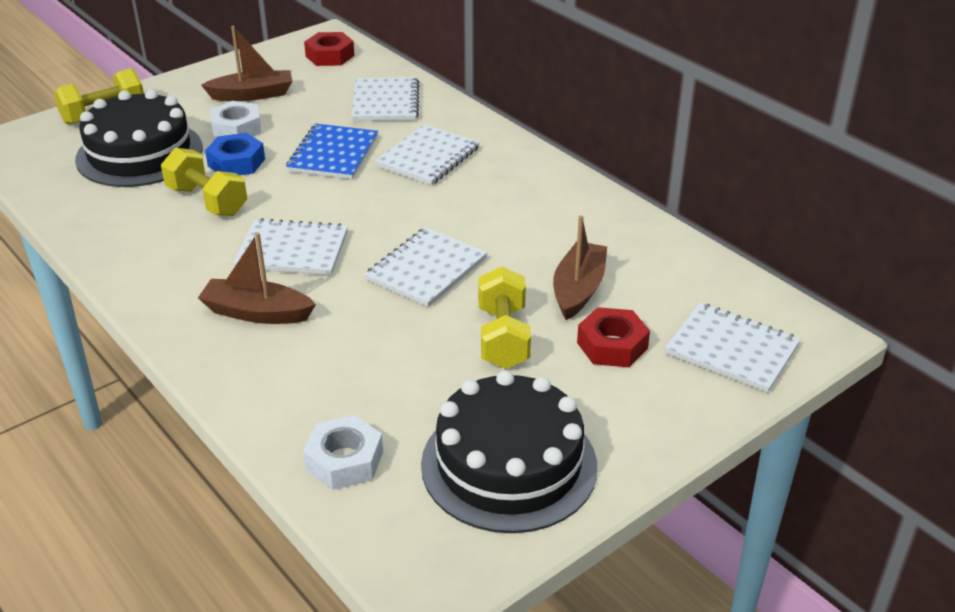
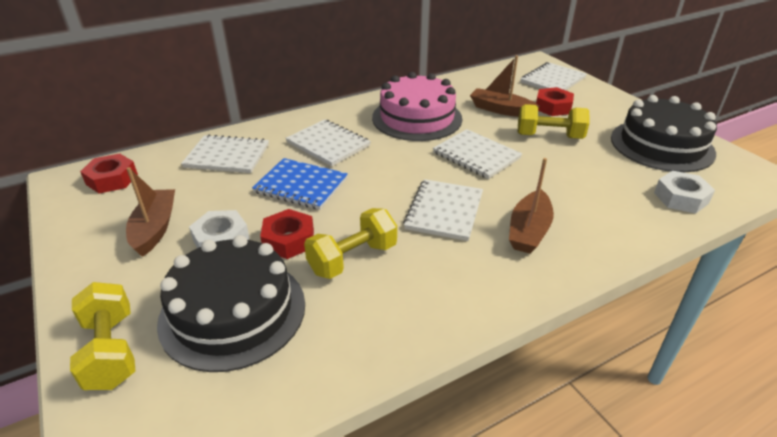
camera: 80 degrees left, 0 degrees up
(236, 162) = (289, 240): blue nut -> red nut
(521, 214) = (417, 118): none -> pink cake

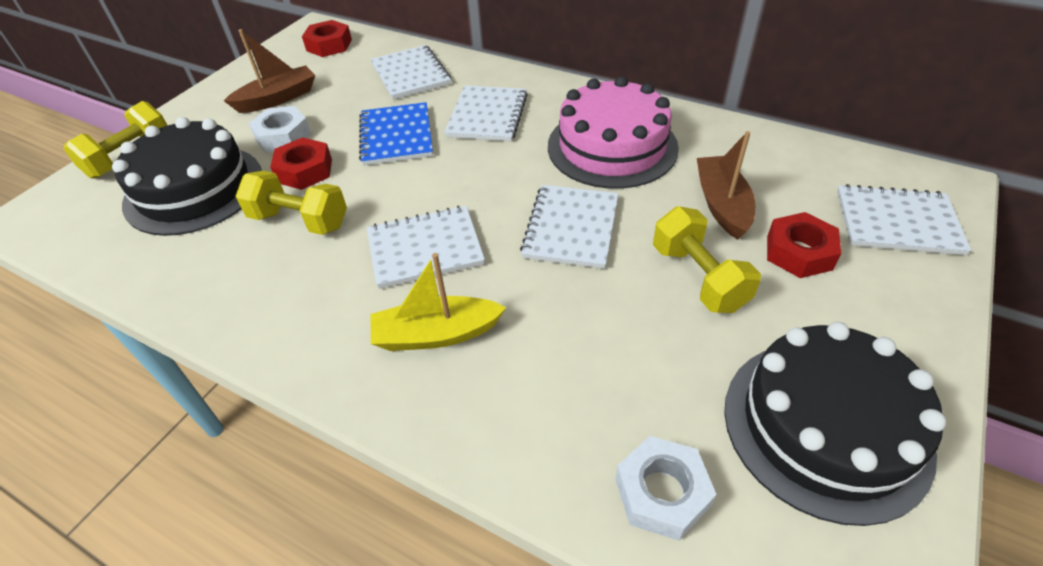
camera: 60 degrees right, 10 degrees up
(529, 231) = (436, 334): brown boat -> yellow boat

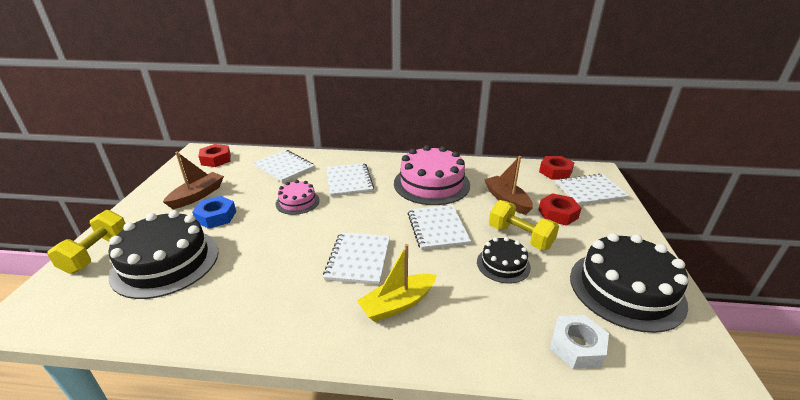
camera: 25 degrees left, 15 degrees down
(283, 136) = (216, 217): white nut -> blue nut
(299, 220) = (261, 263): yellow dumbbell -> none
(305, 170) = (246, 233): red nut -> red nut (555, 172)
(396, 136) = (297, 202): blue notebook -> pink cake
(425, 248) = (358, 259): white notebook -> white notebook turned 45 degrees counterclockwise
(636, 318) = (503, 264): none -> black cake

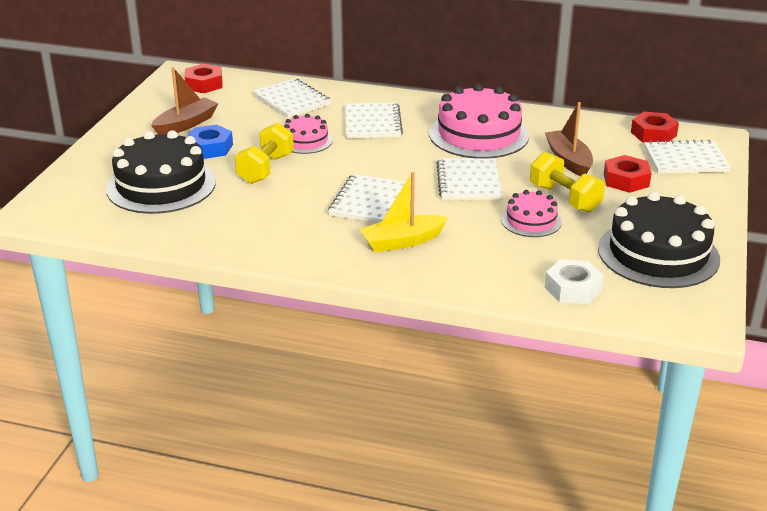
camera: 10 degrees right, 0 degrees up
(97, 253) = (87, 171): yellow dumbbell -> yellow dumbbell (265, 169)
(503, 264) = (531, 221): black cake -> pink cake

